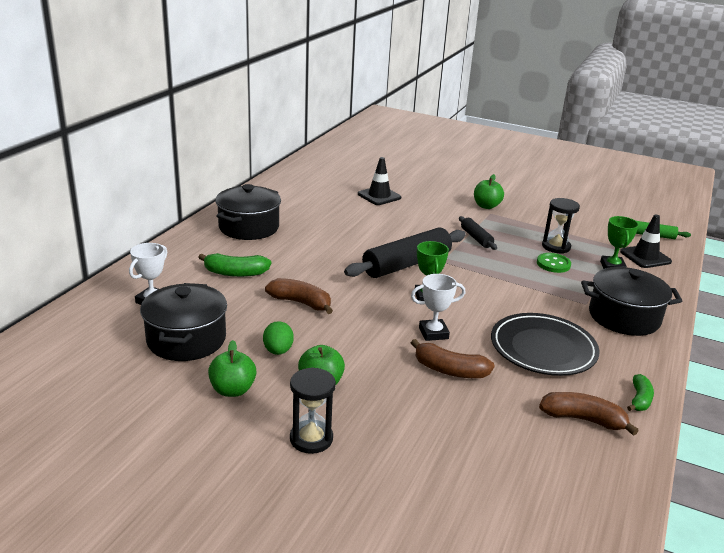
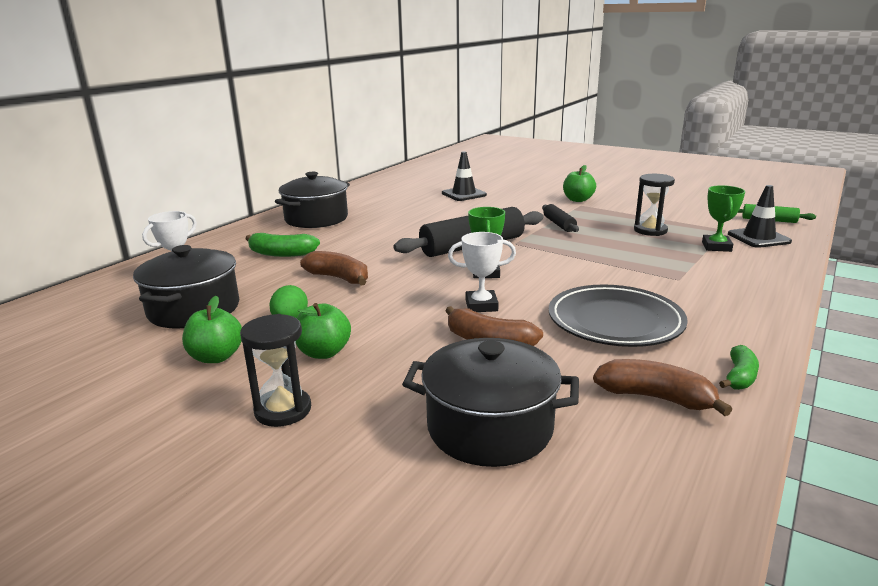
camera: 10 degrees right, 5 degrees down
(553, 264) = (644, 245): green button -> none
(624, 317) = (726, 292): black pot -> black pot (489, 428)

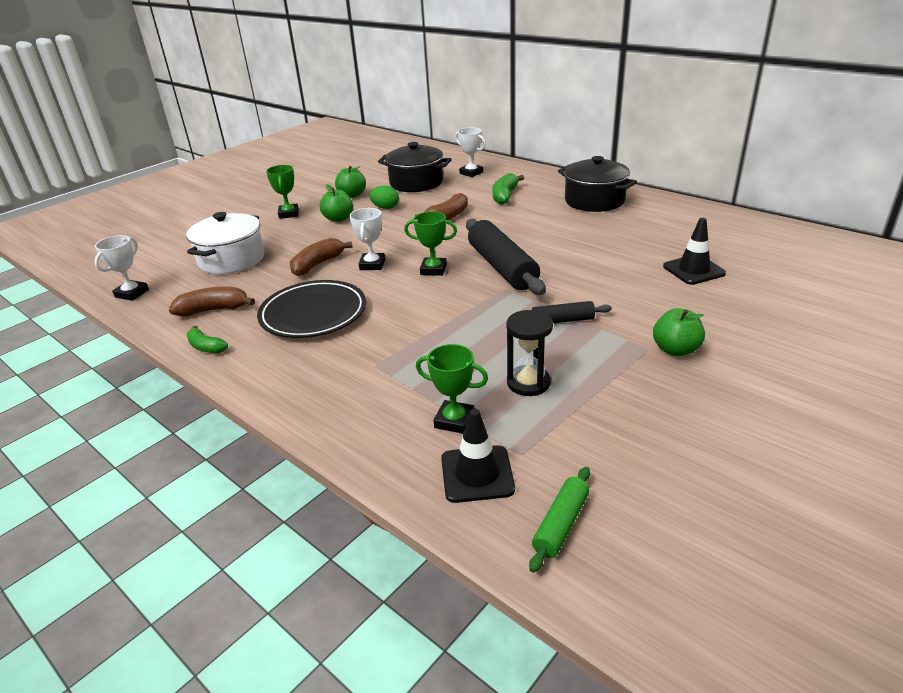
camera: 100 degrees right, 10 degrees up
(283, 410) = (289, 214): black hourglass -> green trophy
(489, 428) = (232, 260): black pot -> white pot
(655, 398) = (213, 310): brown banana -> brown banana turned 135 degrees counterclockwise
(667, 523) = (132, 293): none -> white trophy

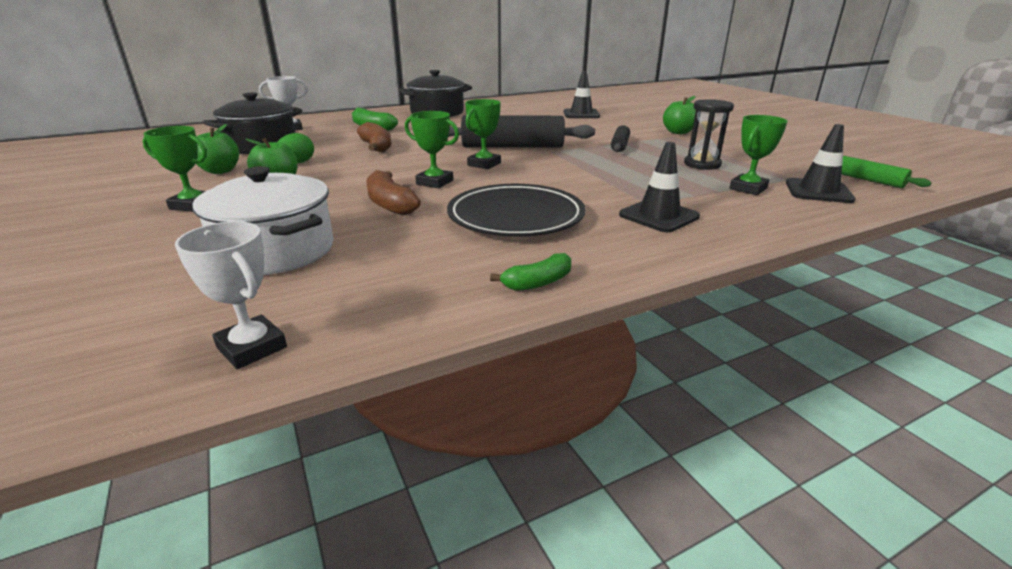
camera: 70 degrees left, 5 degrees down
(213, 310) = (430, 272): brown banana -> none
(343, 375) = (658, 216): none -> black traffic cone
(372, 265) = (434, 182): white trophy -> green trophy

